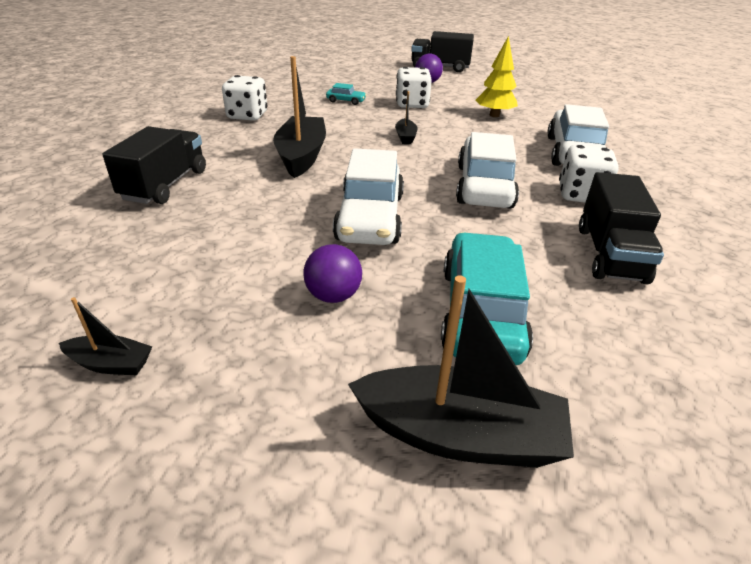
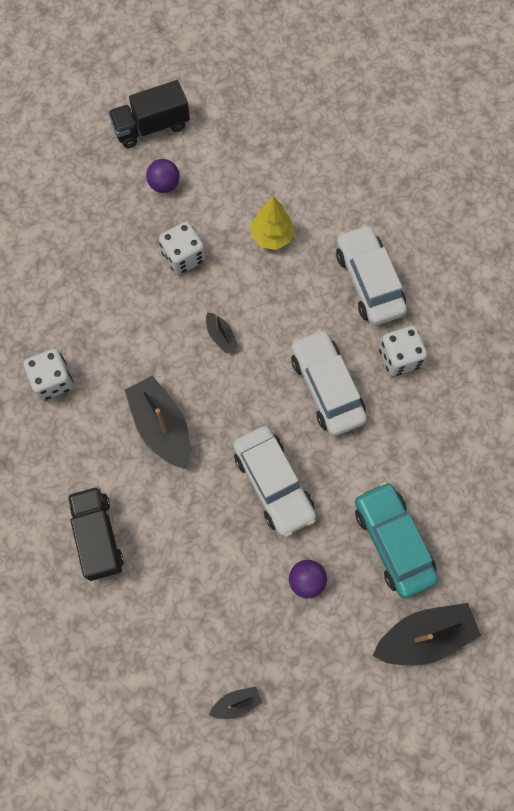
camera: 30 degrees left, 35 degrees up
(346, 101) = (117, 288): turquoise car -> none
(610, 254) = (443, 431): black truck -> none

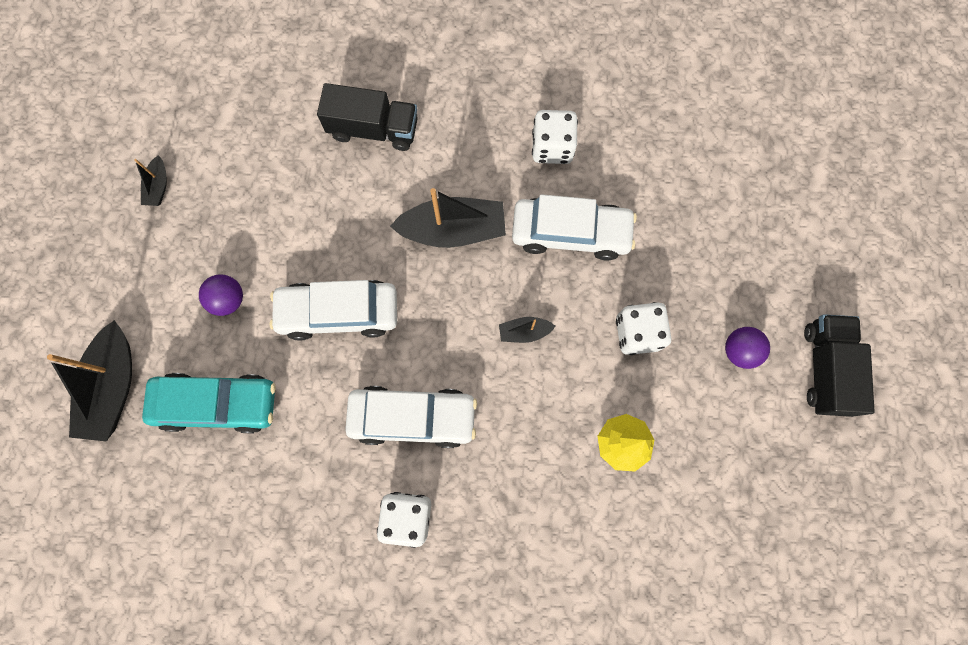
camera: 115 degrees right, 5 degrees up
(369, 281) = (515, 530): white car -> white car (570, 233)

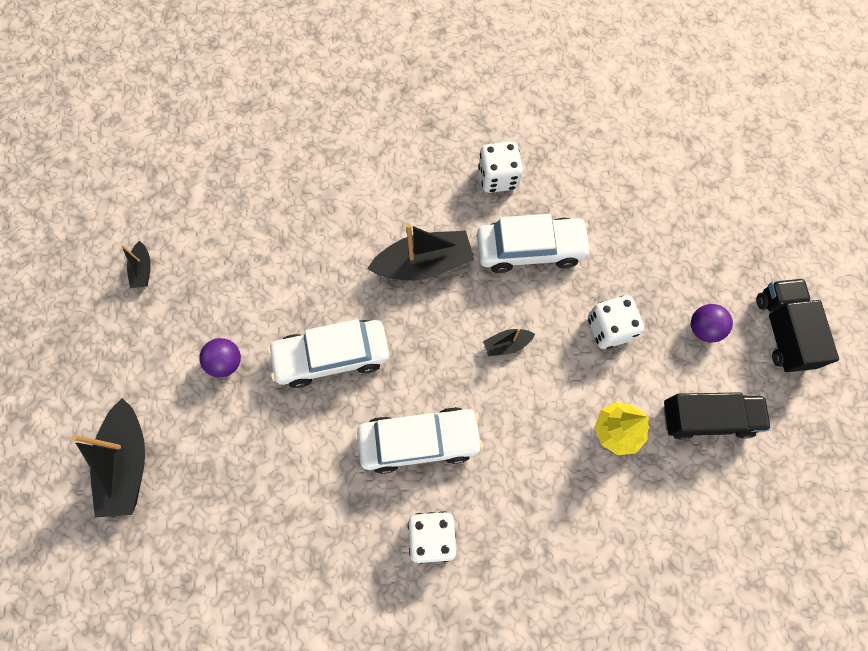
camera: 10 degrees left, 5 degrees down
(217, 404) = (232, 461): turquoise car -> none
(373, 129) = (334, 187): black truck -> black truck (706, 418)

